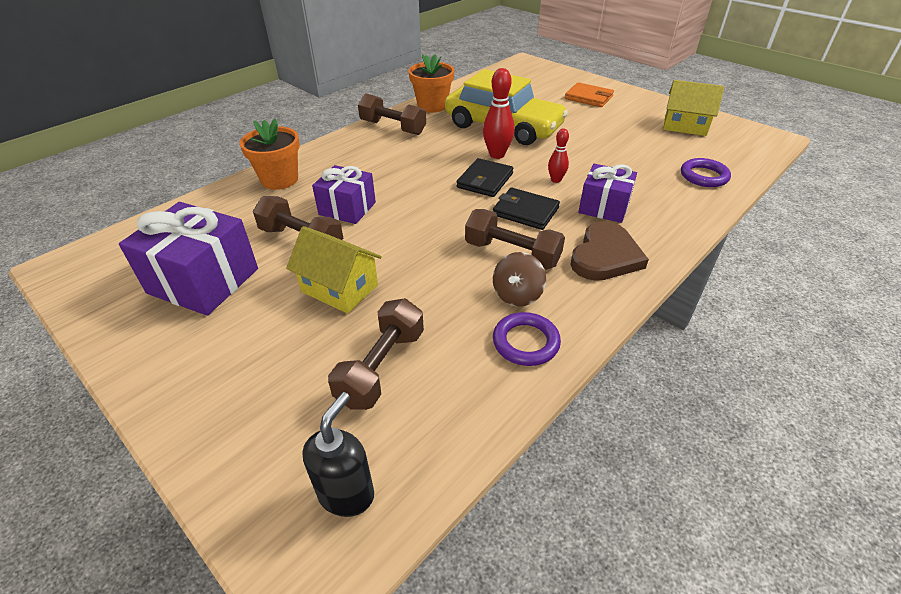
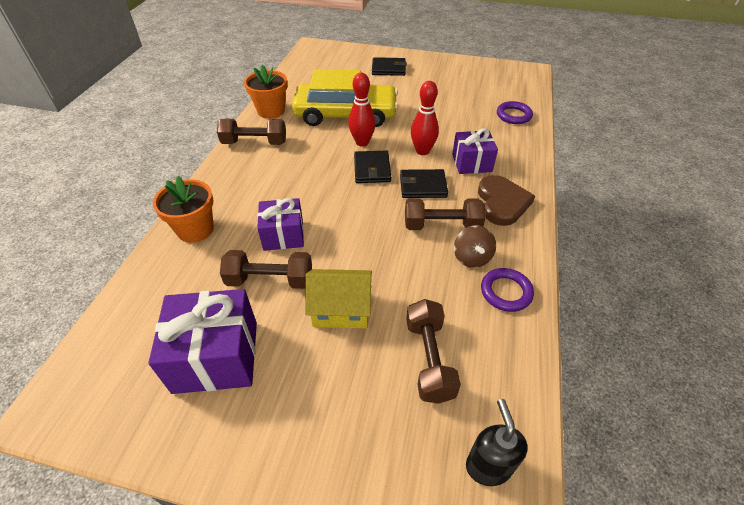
camera: 30 degrees left, 5 degrees up
(556, 180) = (422, 151): red bowling pin -> red bowling pin, size x1.66
(588, 97) = (388, 69): orange wallet -> black wallet
(685, 126) = (472, 76): yellow house -> none

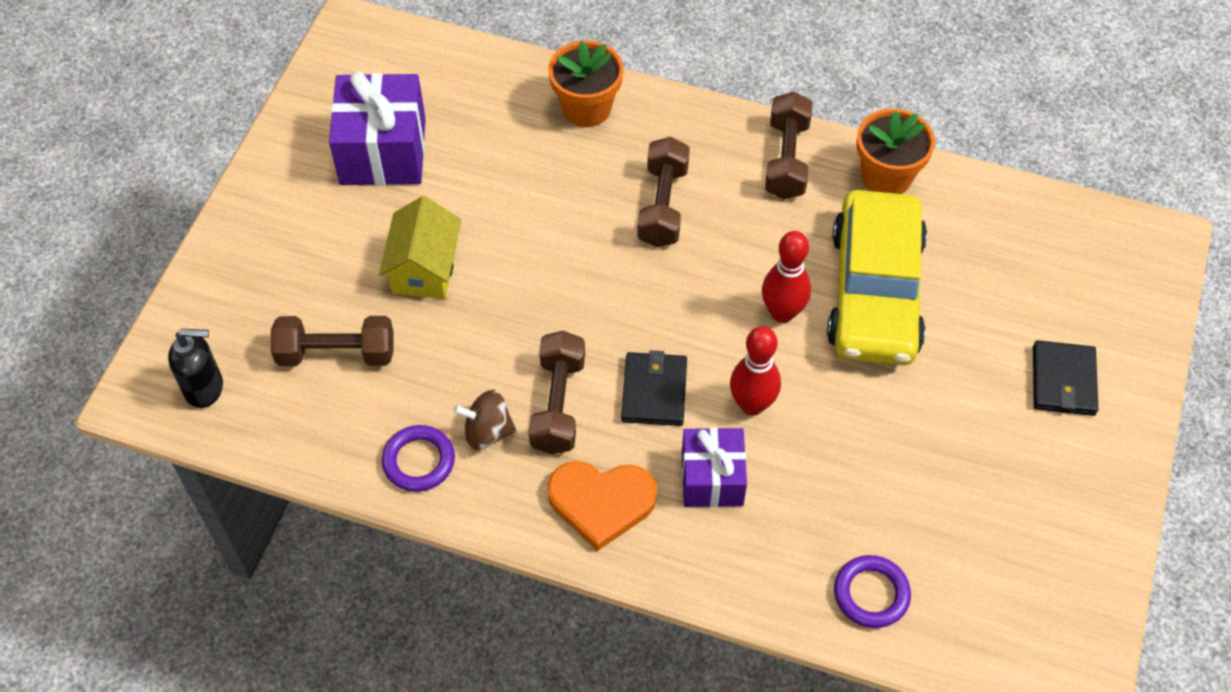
camera: 95 degrees right, 10 degrees up
(270, 280) = (484, 194): brown dumbbell -> brown dumbbell (662, 205)
(283, 235) = (563, 205): purple gift -> none
(372, 169) = (704, 322): black wallet -> none
(502, 202) = (601, 502): brown heart -> orange heart

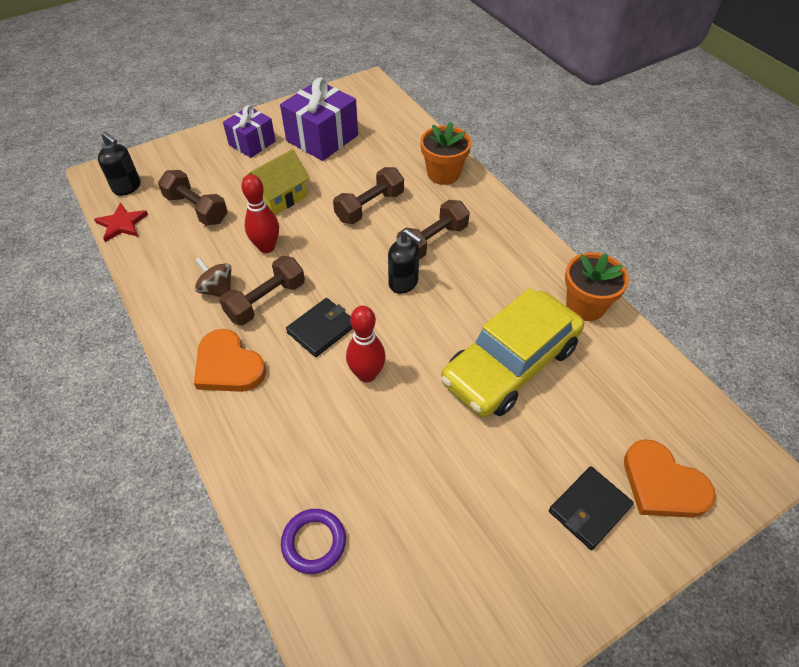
camera: 40 degrees right, 5 degrees down
(263, 439) = (122, 224): none -> red star
(419, 461) = (171, 281): purple ring -> none
(684, 277) = (403, 283): none -> black soap dispenser
(712, 478) = (299, 398): purple gift -> purple gift (252, 143)
(782, 313) = (440, 337): red bowling pin -> red bowling pin (266, 247)
(786, 159) = (530, 260): brown dumbbell -> brown dumbbell (369, 207)
(1100, 313) = (662, 484): none -> orange heart

